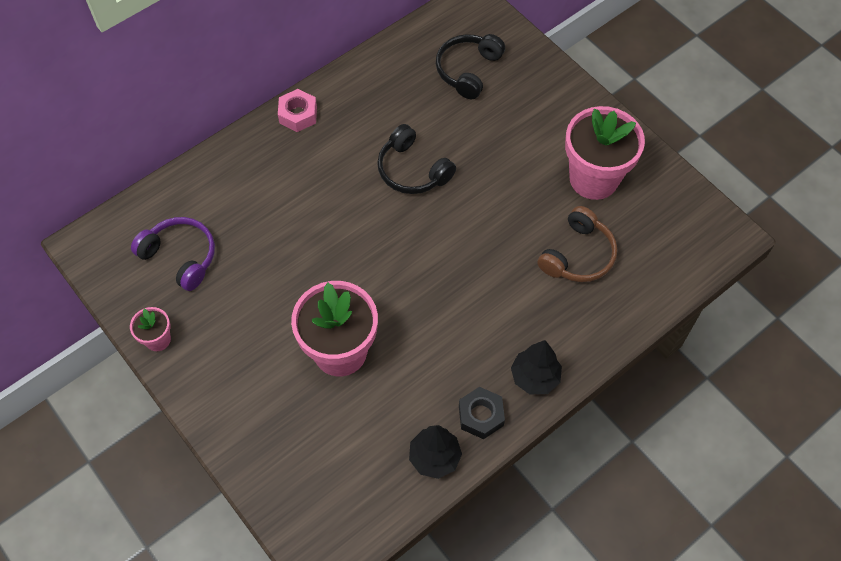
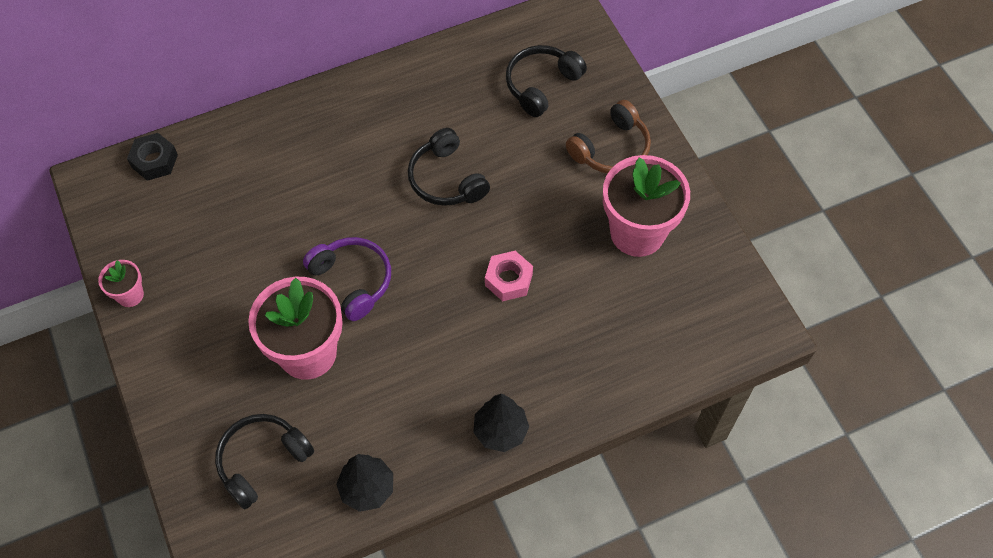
camera: 15 degrees right, 0 degrees up
(180, 257) = (180, 215): purple headphones -> purple headphones (352, 280)
(298, 115) = (347, 93): pink nut -> pink nut (508, 280)
(331, 458) = (262, 461): none -> black headphones
(481, 416) = (430, 457): black nut -> black nut (154, 161)
(578, 255) = (591, 311): brown headphones -> brown headphones (611, 149)

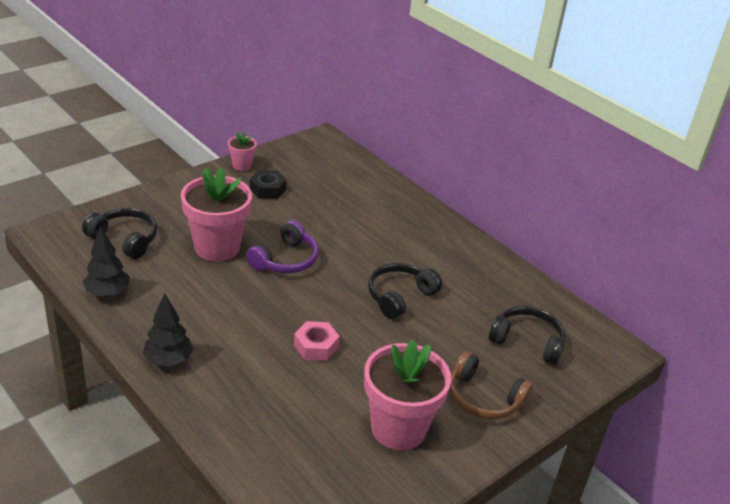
camera: 70 degrees right, 25 degrees down
(154, 161) = (350, 158): black nut -> black nut (267, 189)

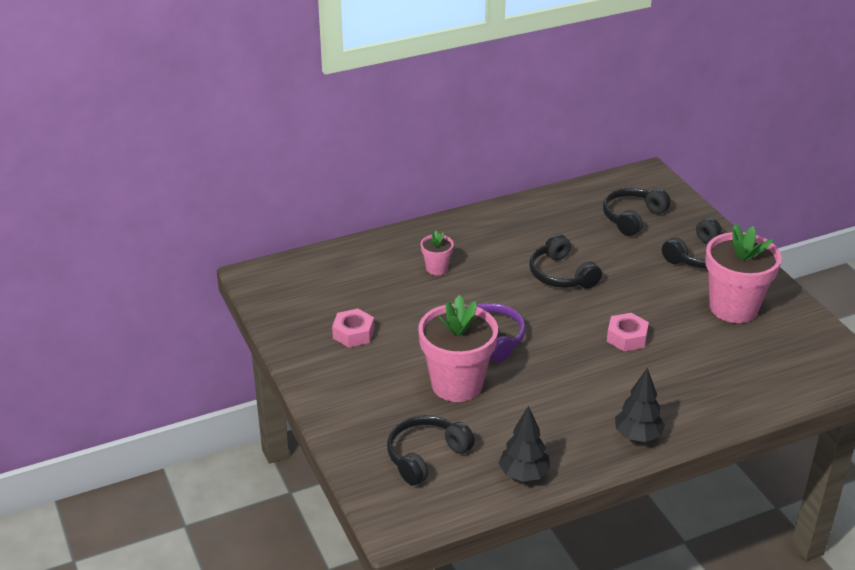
camera: 70 degrees left, 0 degrees up
(242, 165) = (295, 347): pink flower pot -> pink flower pot (436, 268)
(267, 189) = (353, 333): black nut -> pink nut
(483, 398) = (700, 256): brown headphones -> black headphones

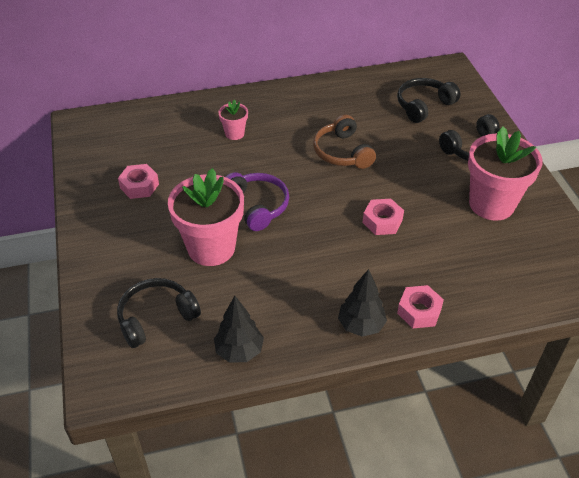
camera: 10 degrees right, 10 degrees up
(561, 275) = (342, 152): black headphones -> brown headphones
(691, 416) = (419, 311): none -> pink nut

